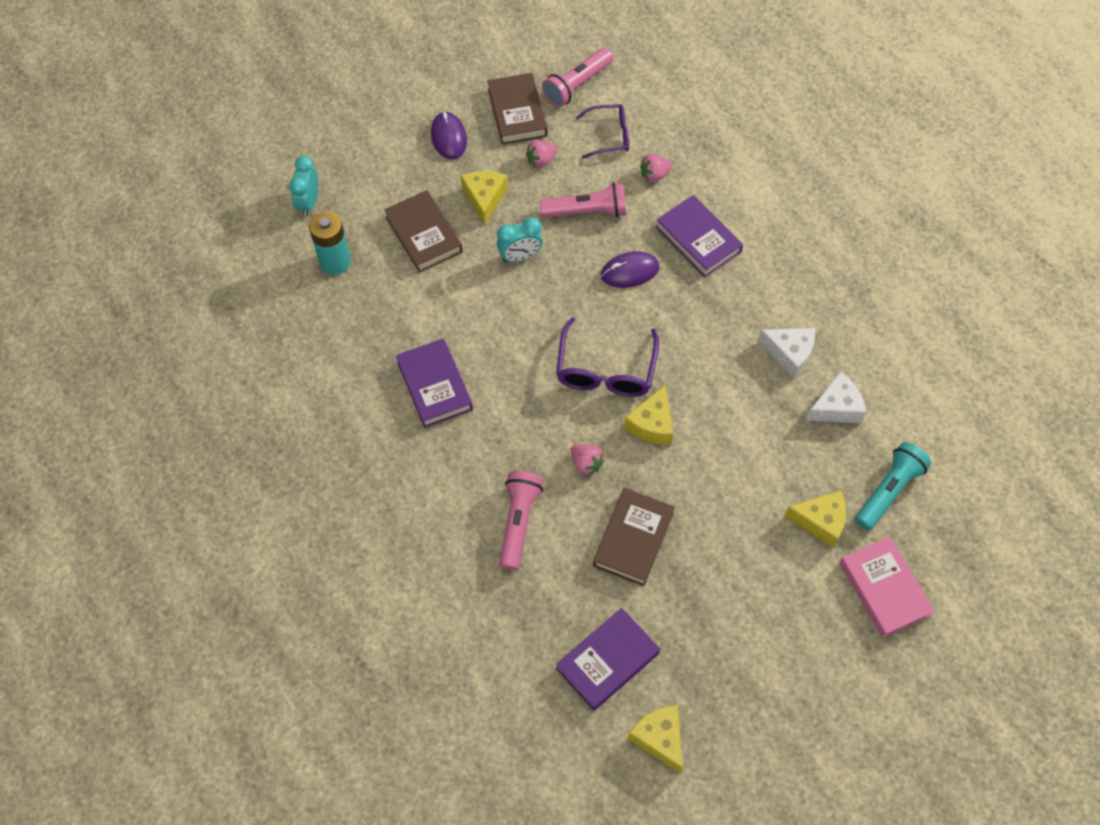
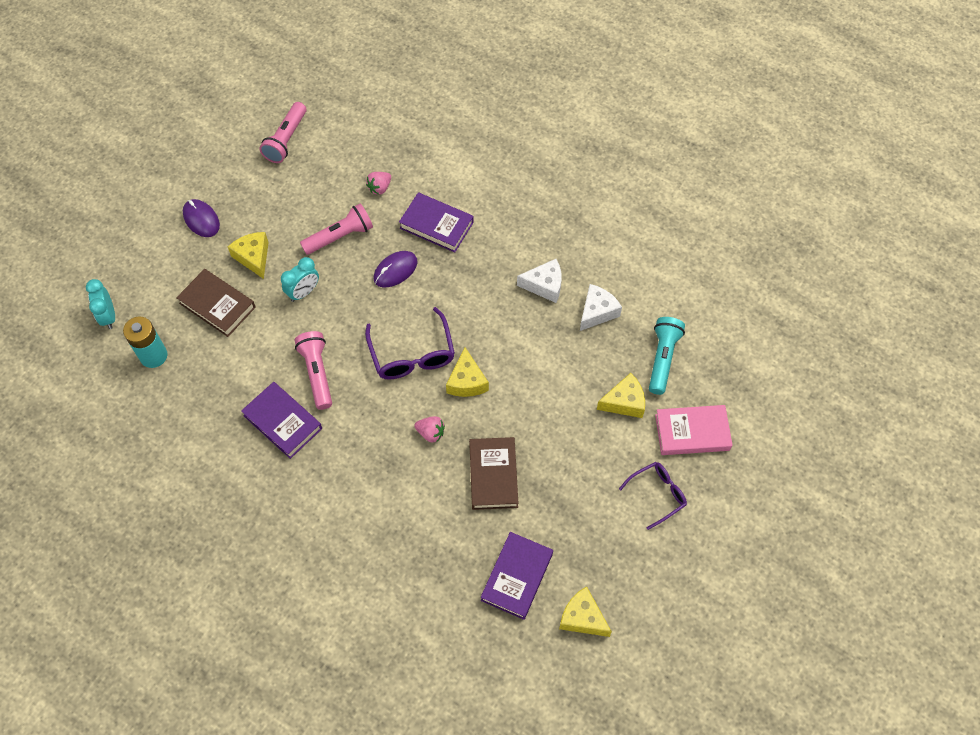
camera: 25 degrees left, 0 degrees up
(517, 112) = (248, 179): brown book -> none
(518, 522) = (399, 501): pink flashlight -> pink flashlight (317, 373)
(541, 160) = (285, 210): pink strawberry -> none
(609, 136) = (330, 170): purple glasses -> purple glasses (657, 494)
(884, 589) = (692, 432): pink book -> pink book turned 45 degrees counterclockwise

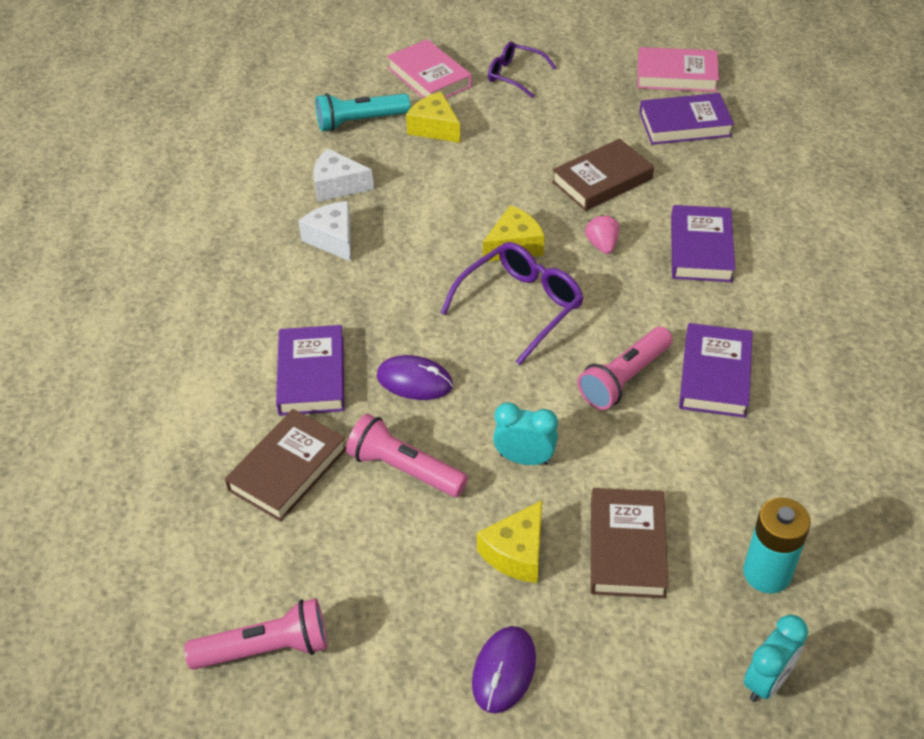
camera: 120 degrees left, 15 degrees down
(380, 188) = (287, 469): pink strawberry -> brown book
(384, 490) = (700, 249): none -> purple book
(582, 617) = (676, 75): yellow cheese -> pink book

